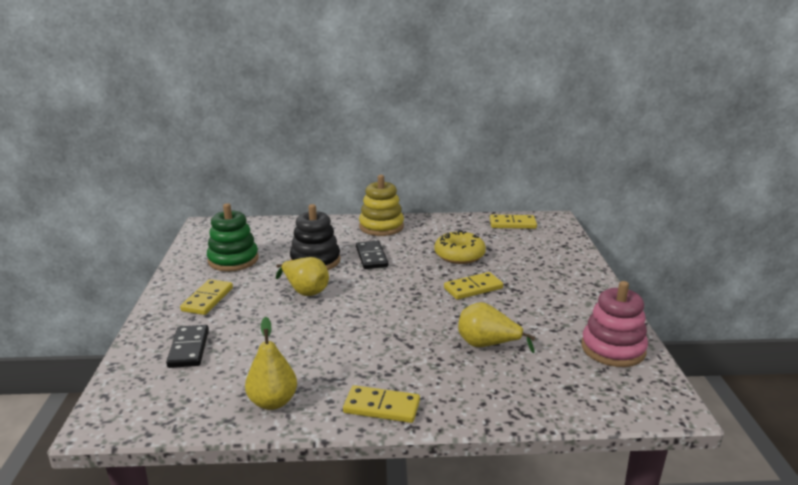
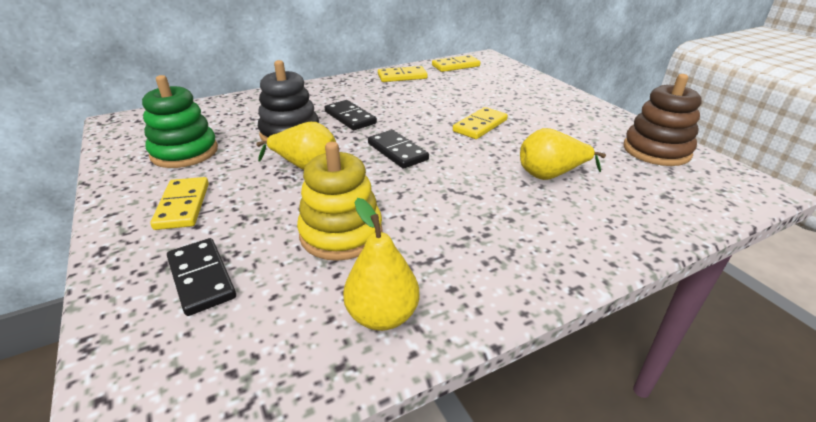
camera: 25 degrees left, 10 degrees up
(381, 227) = (333, 88): yellow stacking toy -> yellow stacking toy (341, 233)
(382, 295) = (397, 152): none -> black domino
(382, 407) = (519, 276): yellow domino -> yellow domino (402, 76)
(459, 255) = (436, 99): yellow donut -> none
(613, 349) = (656, 150): pink stacking toy -> brown stacking toy

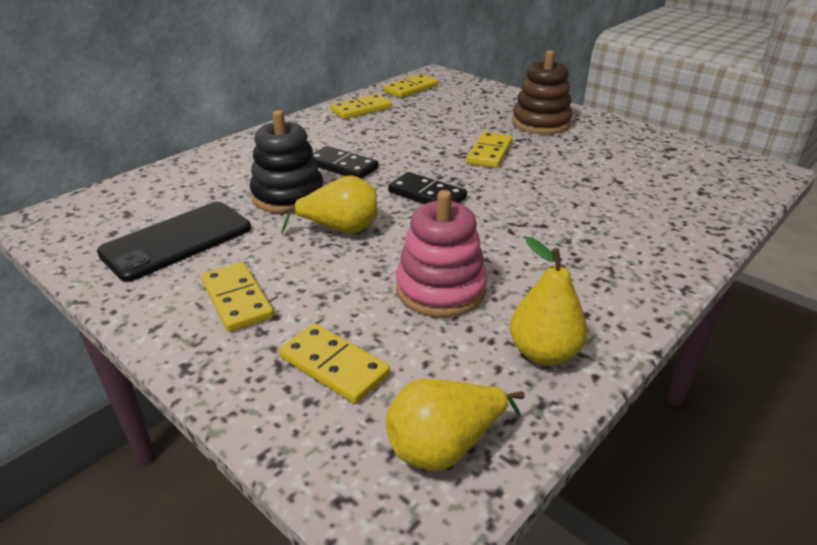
camera: 20 degrees left, 0 degrees up
(184, 152) = (177, 240): green stacking toy -> black phone
(202, 278) = (334, 366): black domino -> yellow domino
(341, 233) = (440, 289): yellow stacking toy -> pink stacking toy
(550, 175) = (593, 191): yellow pear -> yellow pear (444, 446)
(656, 150) = (668, 151): brown stacking toy -> brown stacking toy (541, 123)

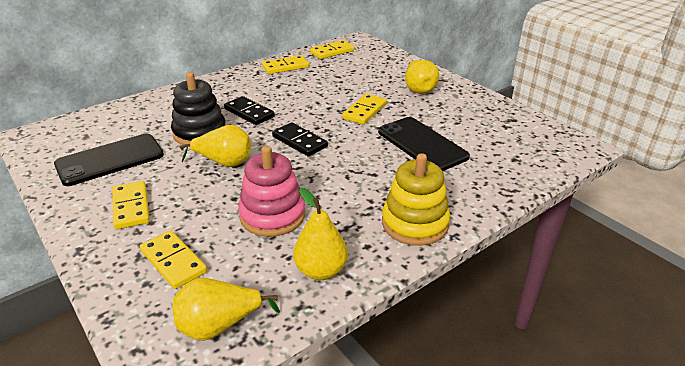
camera: 10 degrees right, 0 degrees up
(541, 123) = (418, 89): brown stacking toy -> yellow pear
(582, 185) = (422, 144): none -> black phone
(629, 279) = (415, 224): none -> yellow stacking toy

